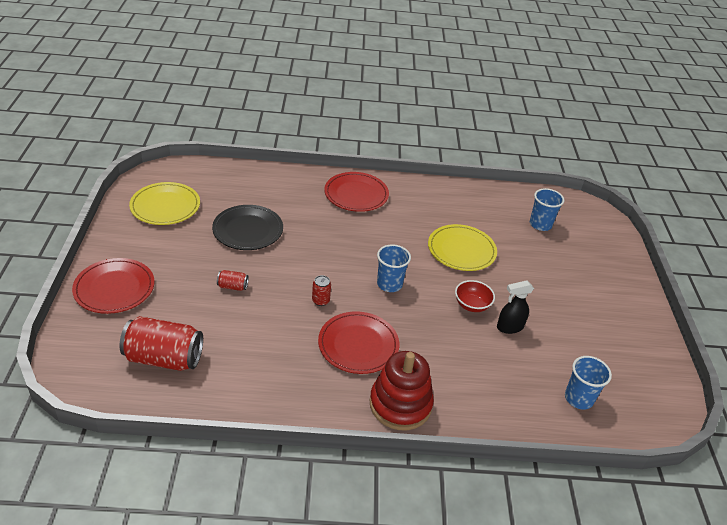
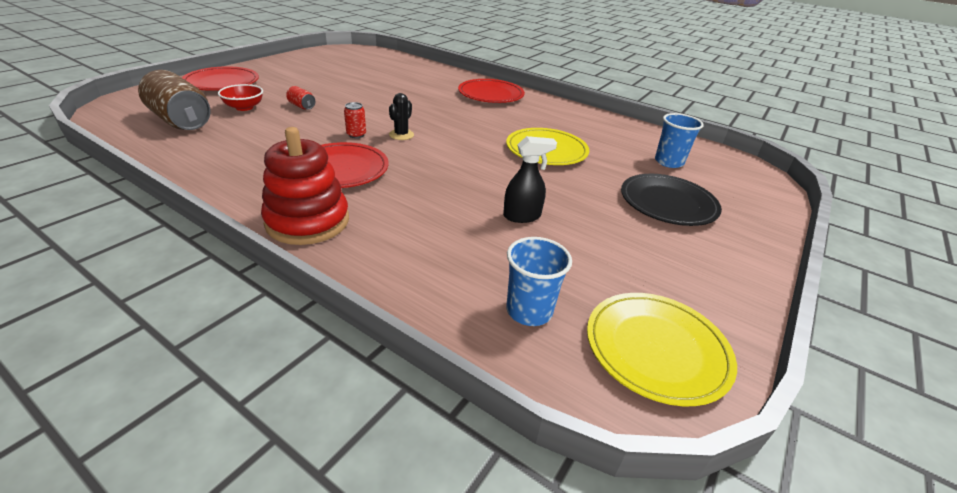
camera: 35 degrees right, 5 degrees down
(164, 358) = (181, 121): red can -> brown can
(165, 206) = (329, 62): yellow plate -> yellow plate (656, 349)
(248, 230) = (367, 86): black plate -> black plate (668, 203)
(351, 283) = (401, 135): none -> black cactus
(389, 284) = (436, 146): blue cup -> none
(472, 305) = (501, 186): red bowl -> red bowl (244, 107)
(509, 327) = (522, 216): black spray bottle -> black spray bottle turned 150 degrees clockwise

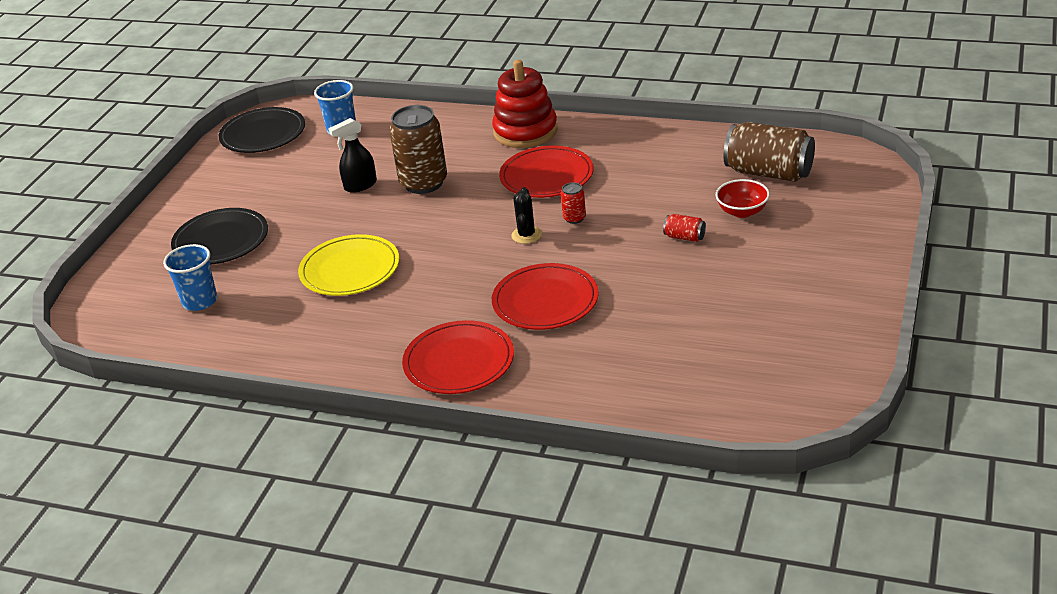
camera: 170 degrees right, 0 degrees up
(222, 82) = (841, 240): red plate -> red plate (545, 301)
(456, 198) = (423, 183): none -> brown can
(656, 349) = (263, 134): yellow plate -> black plate

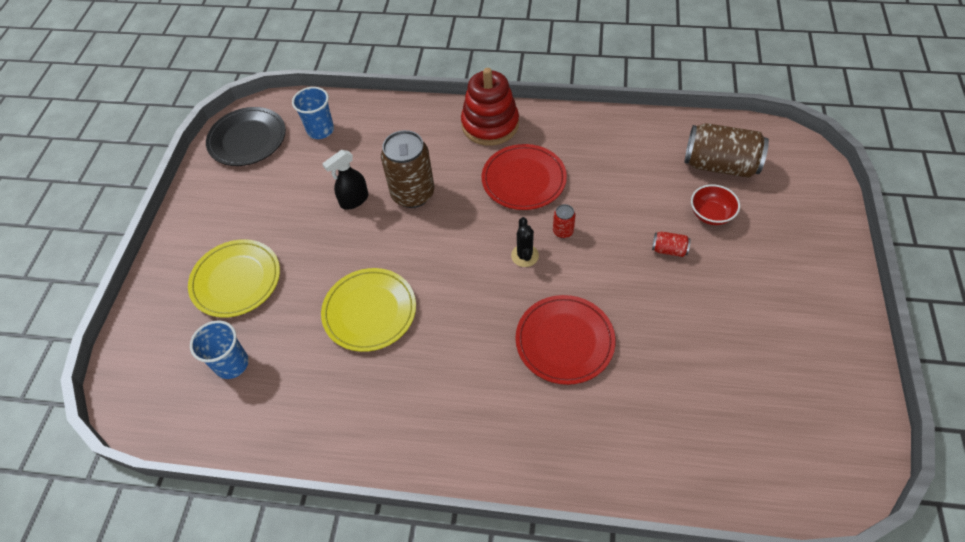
camera: 10 degrees left, 20 degrees up
(221, 241) = (236, 280): black plate -> yellow plate
(459, 362) = (504, 429): red plate -> none

